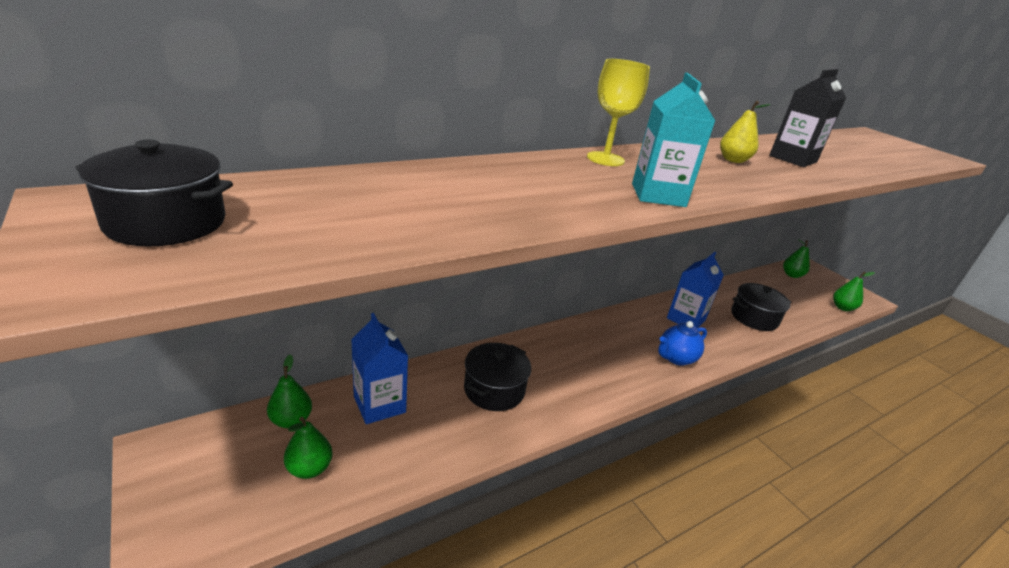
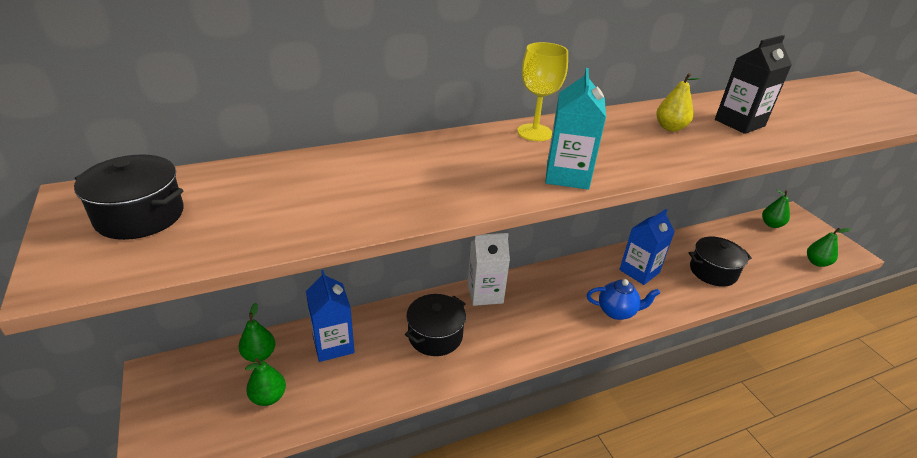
camera: 10 degrees right, 5 degrees up
(538, 344) = (485, 293): none -> white carton
(676, 358) = (617, 312): blue teapot -> blue teapot turned 150 degrees counterclockwise

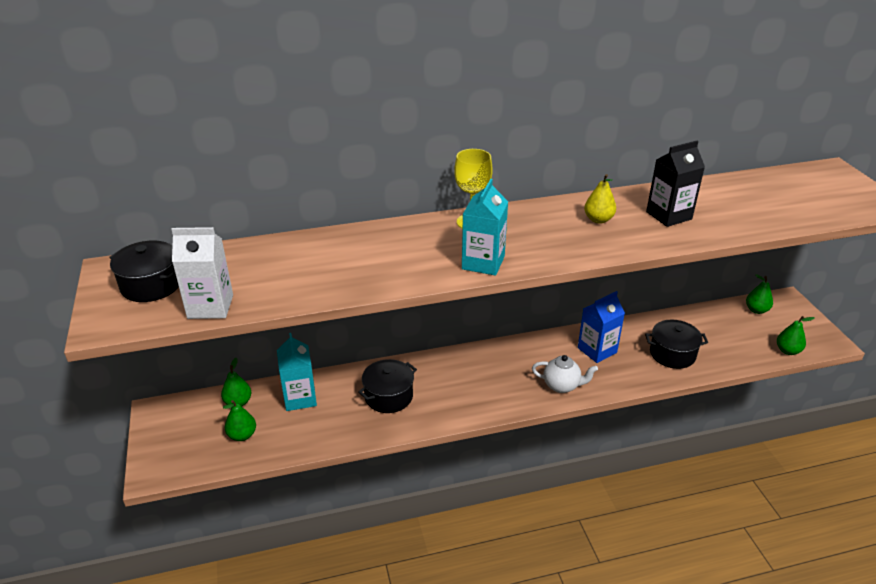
camera: 10 degrees right, 0 degrees up
(333, 344) = (300, 398): blue carton -> turquoise carton
(485, 293) = (442, 363): white carton -> white carton (210, 307)
(617, 312) = (562, 386): blue teapot -> white teapot

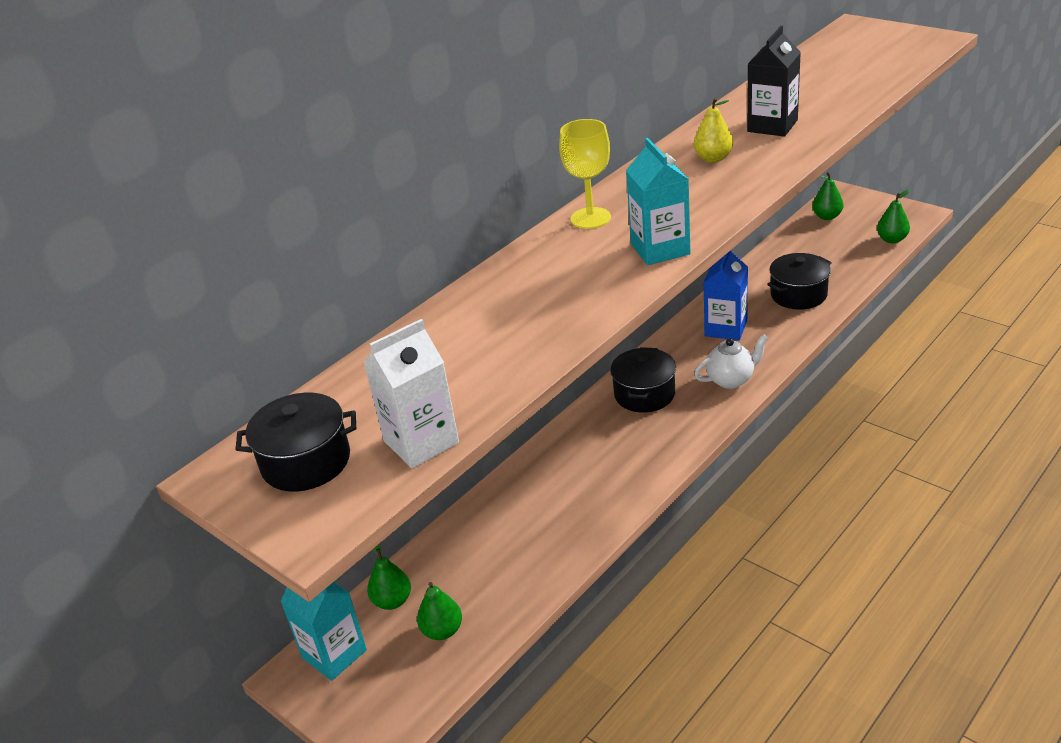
camera: 30 degrees left, 0 degrees up
(300, 398) = (464, 552): turquoise carton -> turquoise carton (334, 654)
(388, 396) = (565, 491): black pot -> black pot (644, 394)

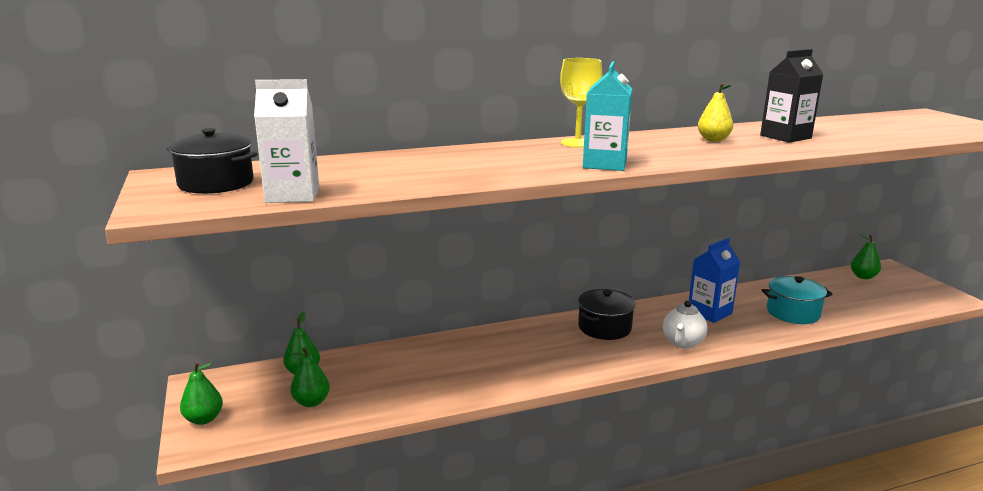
camera: 25 degrees right, 15 degrees down
(334, 654) = (235, 384): turquoise carton -> none
(731, 380) = (682, 343): white teapot -> white teapot turned 105 degrees clockwise
(798, 295) = (792, 313): black pot -> turquoise pot
(892, 239) = (913, 306): green pear -> green pear (204, 419)

